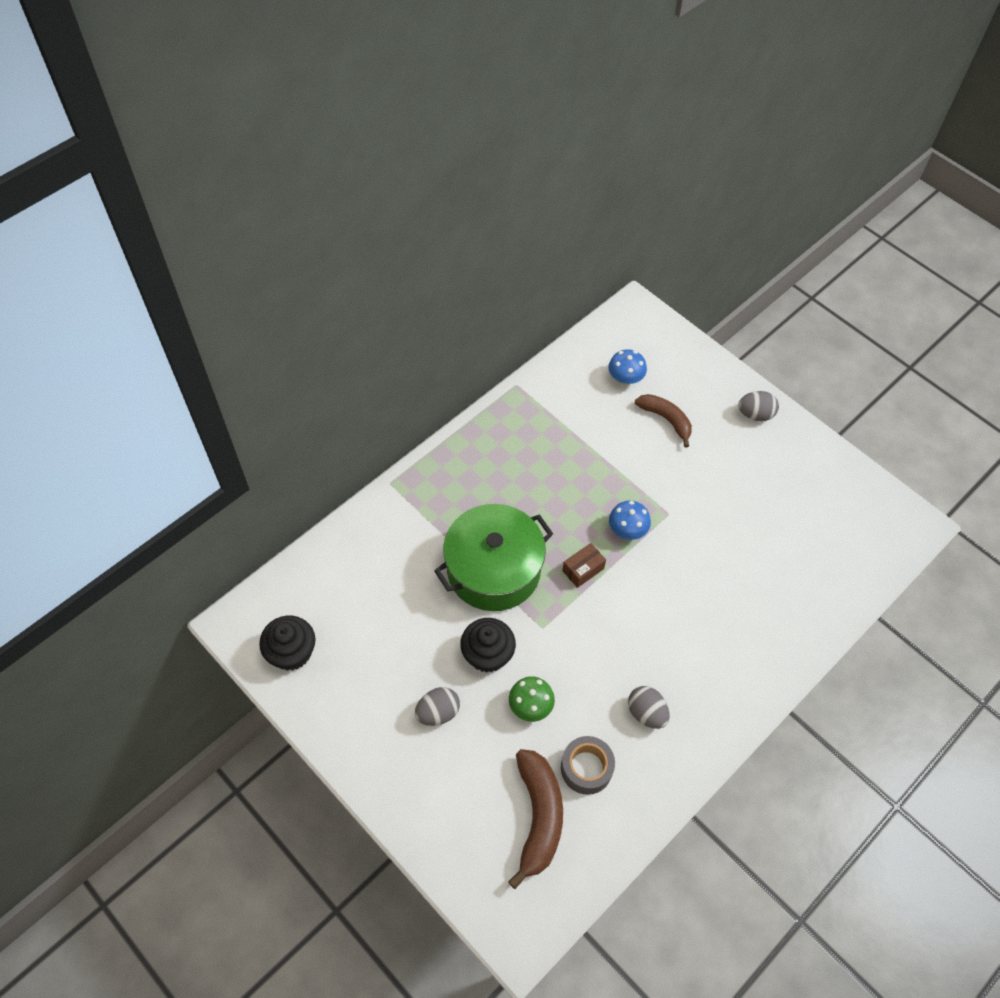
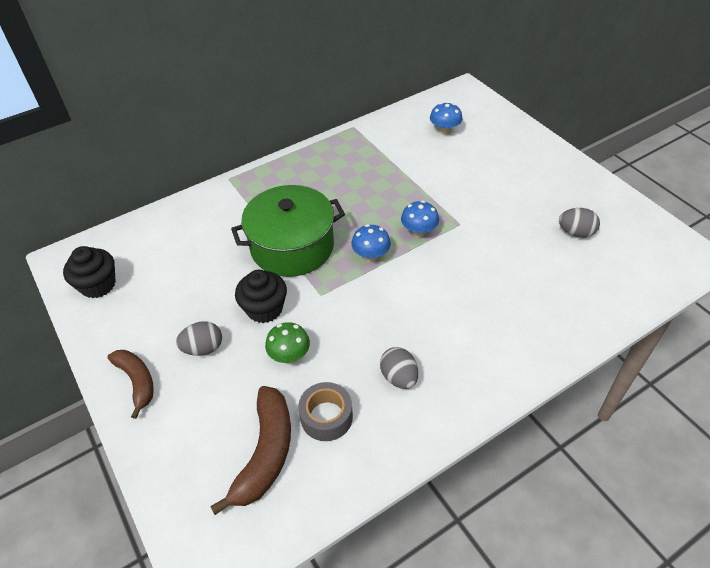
camera: 15 degrees right, 10 degrees down
(583, 569) = (371, 255): brown box -> blue mushroom
(666, 419) = (473, 159): brown banana -> brown banana (137, 381)
(755, 414) = (553, 163): grey egg -> grey egg (576, 233)

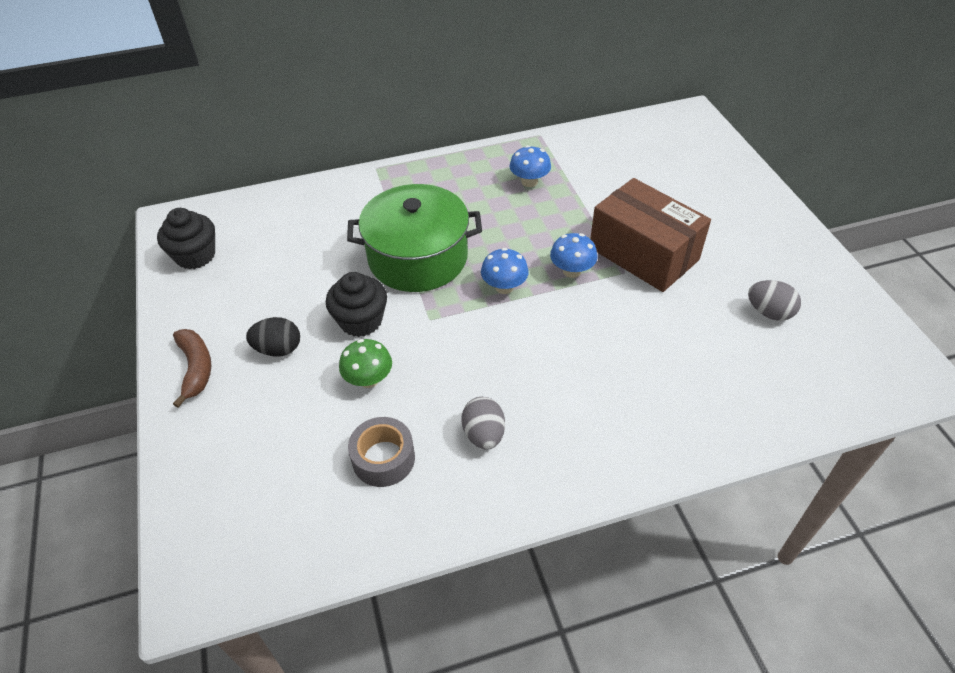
camera: 15 degrees right, 0 degrees up
(203, 348) = (278, 349): grey egg -> black egg
(265, 453) = (301, 482): brown banana -> none
(444, 130) = (648, 158): blue mushroom -> blue mushroom (529, 181)
(468, 207) = (643, 254): none -> brown box

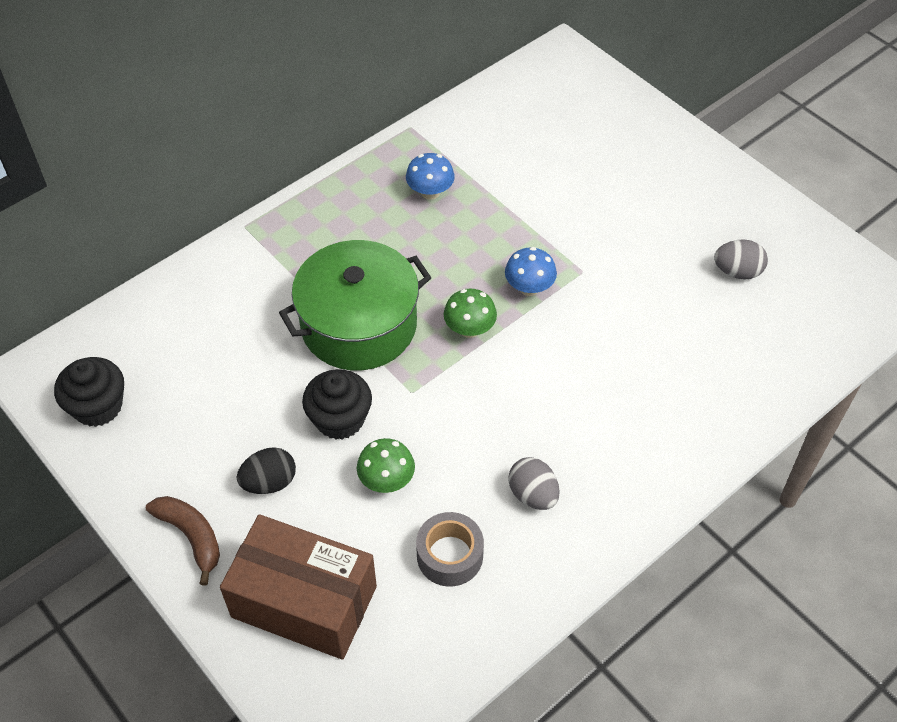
camera: 25 degrees left, 5 degrees up
(504, 287) = (469, 329): blue mushroom -> green mushroom
(643, 254) = (591, 244): brown box -> brown box (304, 602)

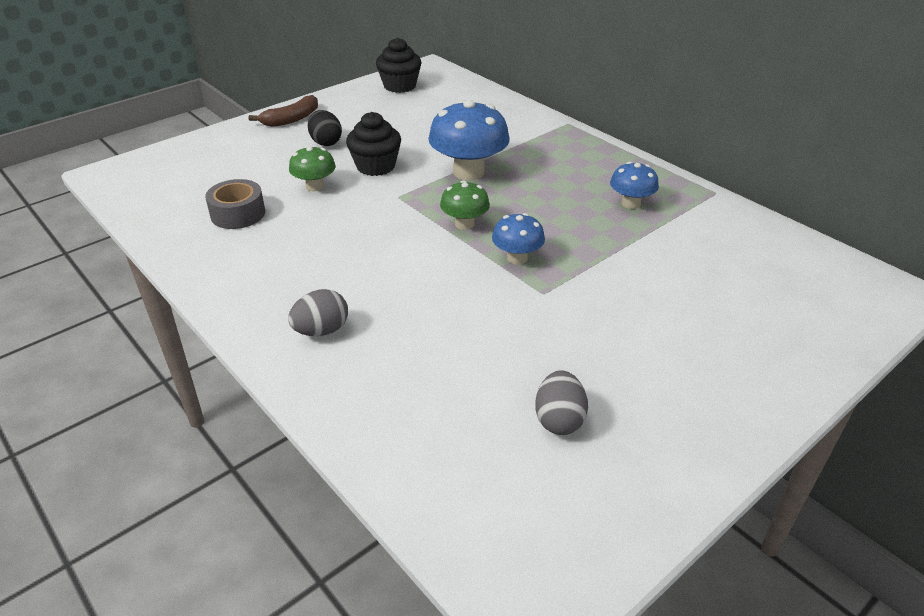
camera: 90 degrees right, 15 degrees down
(304, 602) = (225, 158): brown box -> none
(359, 325) = (468, 172): green pot -> blue mushroom
(533, 495) = (280, 254): grey egg -> grey egg (321, 330)

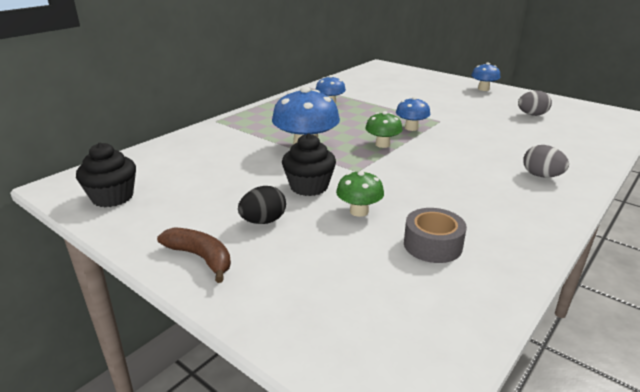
camera: 100 degrees left, 10 degrees down
(733, 404) = (483, 89): none -> blue mushroom

